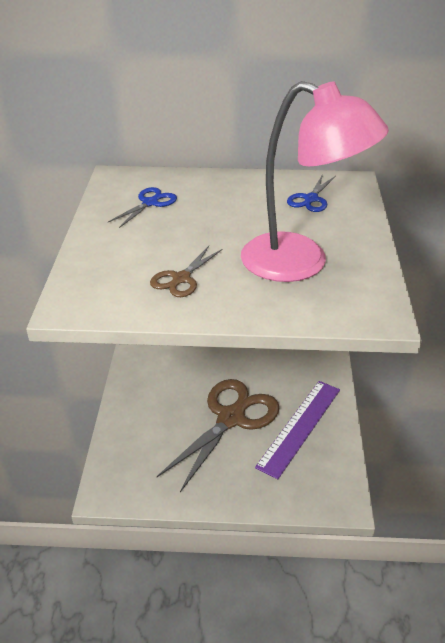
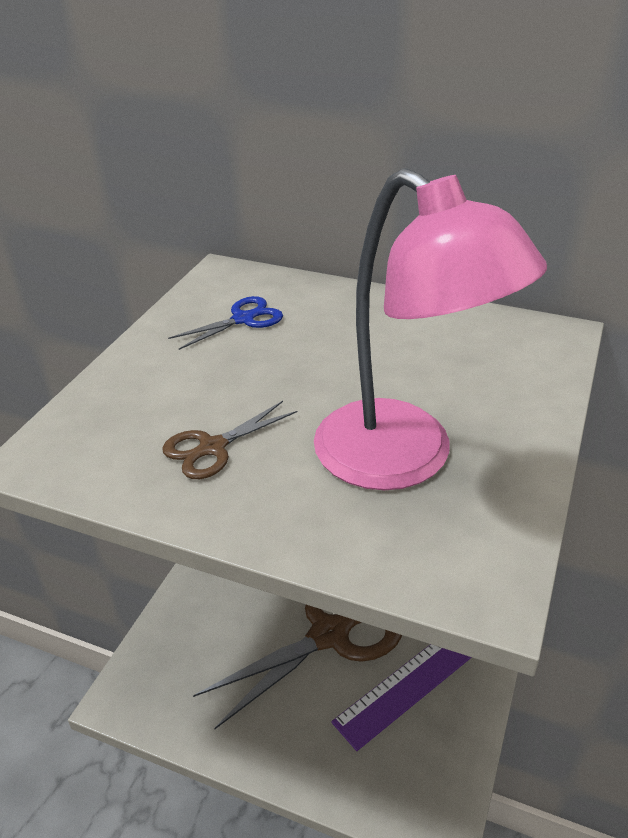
camera: 20 degrees right, 0 degrees up
(311, 199) = (477, 352): blue scissors -> none

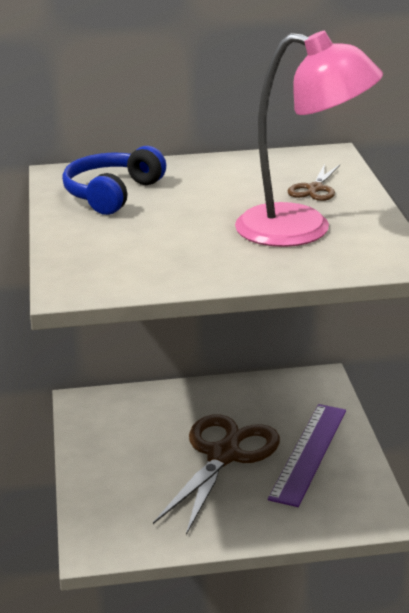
camera: 30 degrees left, 10 degrees down
(212, 447) = (179, 255): brown scissors -> brown scissors (315, 189)
(243, 319) = (112, 194): blue scissors -> blue headphones

